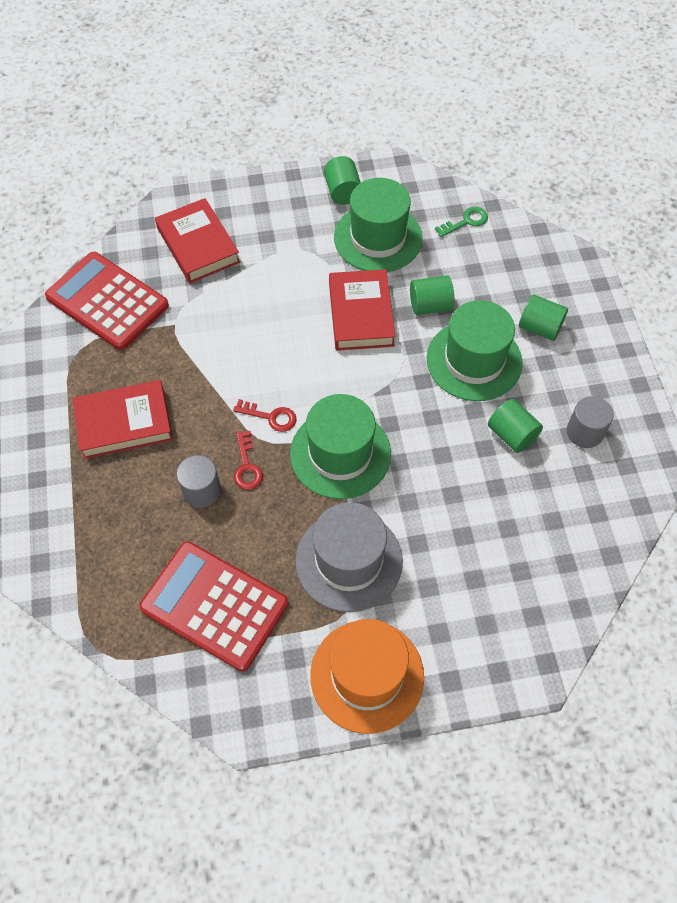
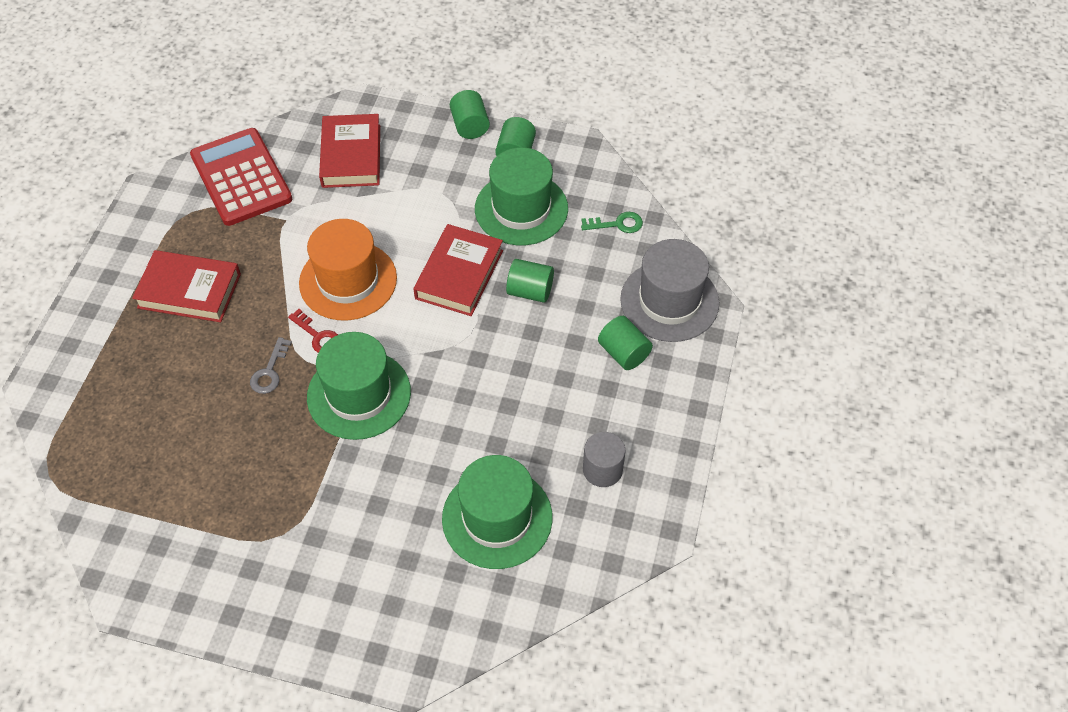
camera: 25 degrees right, 5 degrees down
(201, 490) = (217, 377): grey cylinder -> none
(214, 605) = (166, 481): red calculator -> none
(247, 466) = (270, 371): red key -> grey key
(349, 561) = (305, 493): grey hat -> grey hat (669, 301)
(367, 675) = (257, 601): orange hat -> orange hat (348, 281)
(474, 360) = (538, 359): green hat -> green hat (497, 518)
(512, 434) = (529, 443): green cylinder -> green cylinder (470, 126)

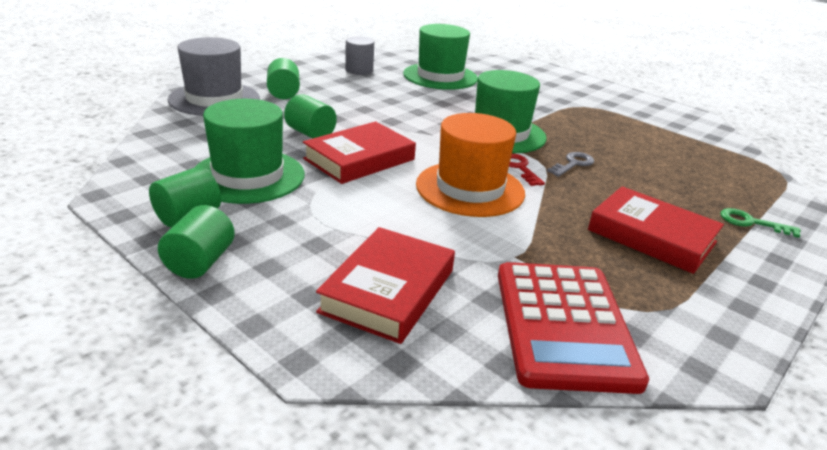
camera: 155 degrees left, 25 degrees down
(617, 224) = (181, 140): green key -> green key (751, 223)

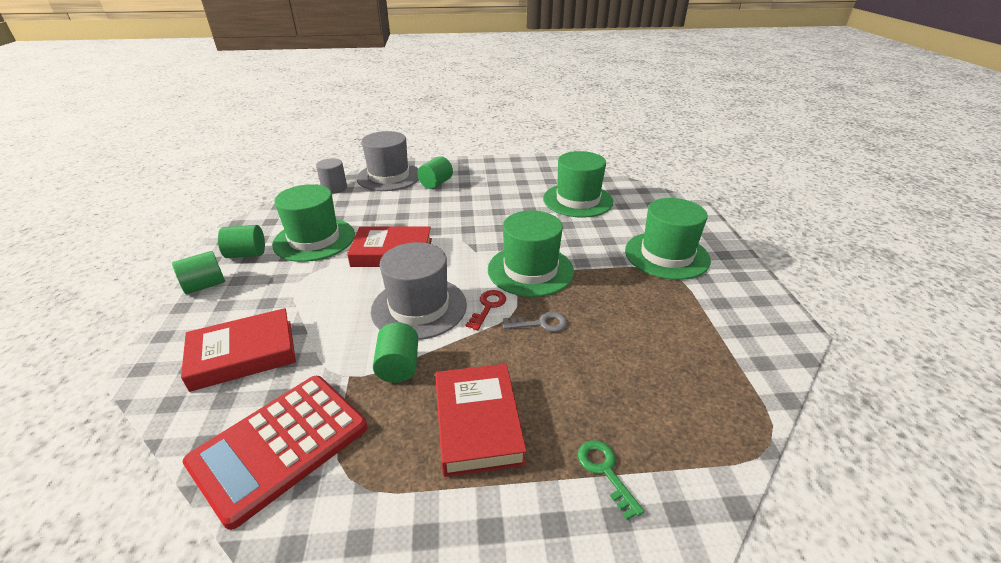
camera: 45 degrees right, 5 degrees up
(310, 133) = (398, 221): green cylinder -> green cylinder (398, 366)
(359, 70) = (521, 177): grey cylinder -> grey cylinder (334, 188)
(470, 189) = (419, 307): orange hat -> grey hat
(566, 96) = (666, 255): none -> green hat

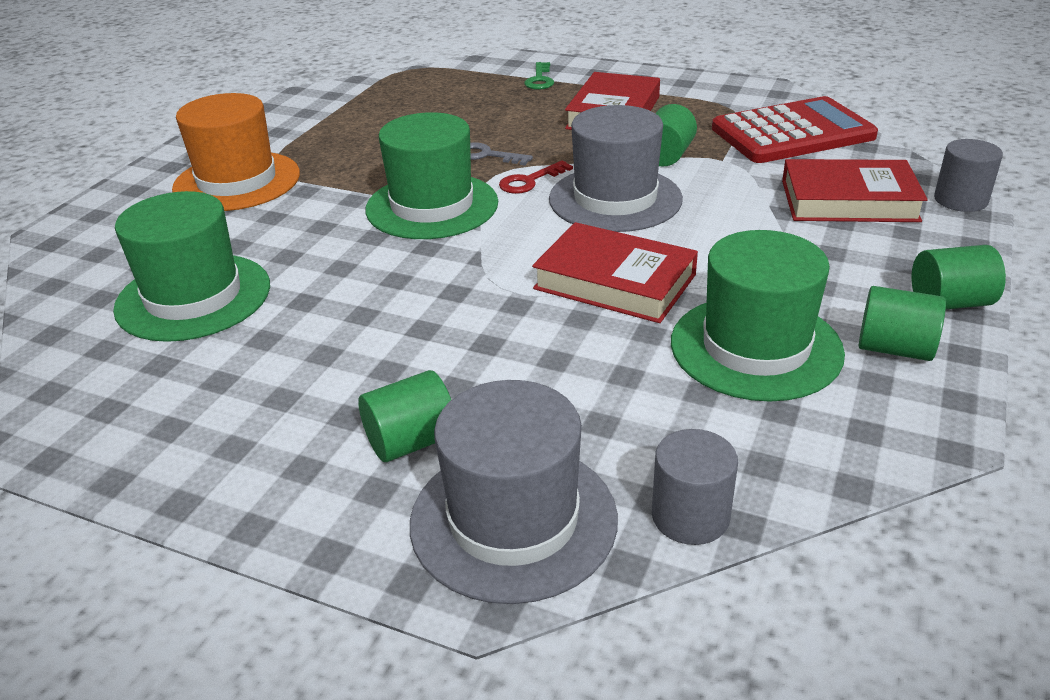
camera: 150 degrees left, 0 degrees up
(146, 382) = (960, 200): none -> grey cylinder
(666, 255) = (237, 181): green hat -> orange hat

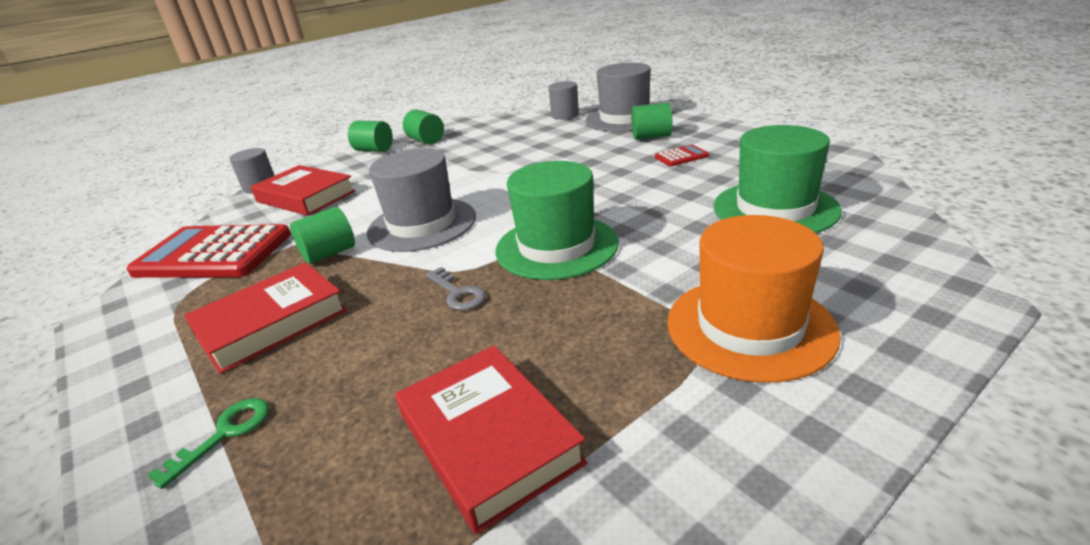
camera: 150 degrees left, 5 degrees down
(332, 383) = (681, 156): none -> red calculator
(530, 181) = (457, 253): red key -> none
(615, 282) = (496, 177): red book -> red book (489, 439)
(756, 347) = (475, 146): green hat -> none

